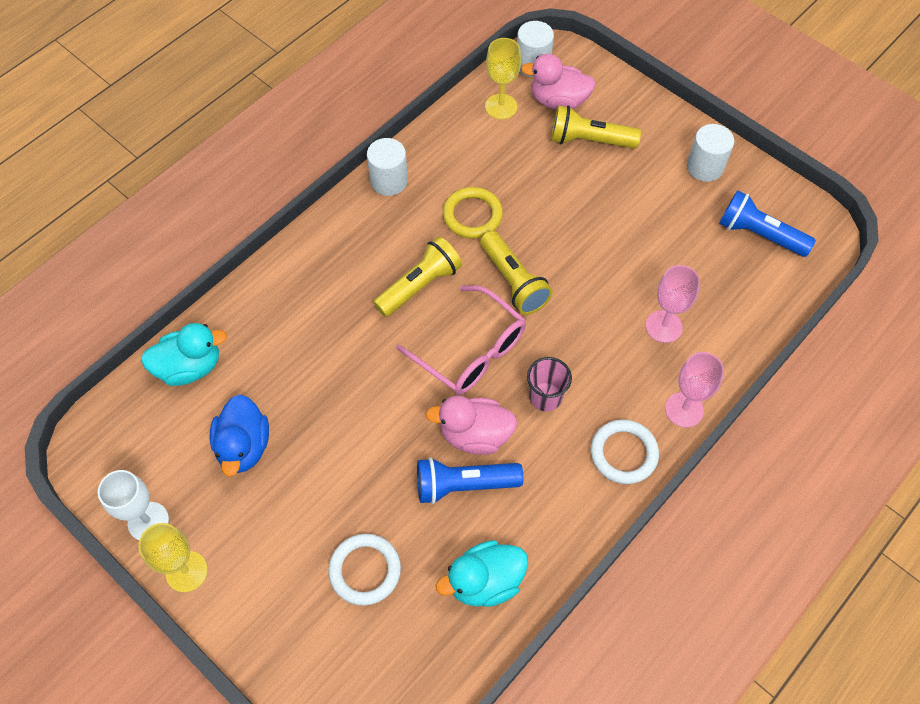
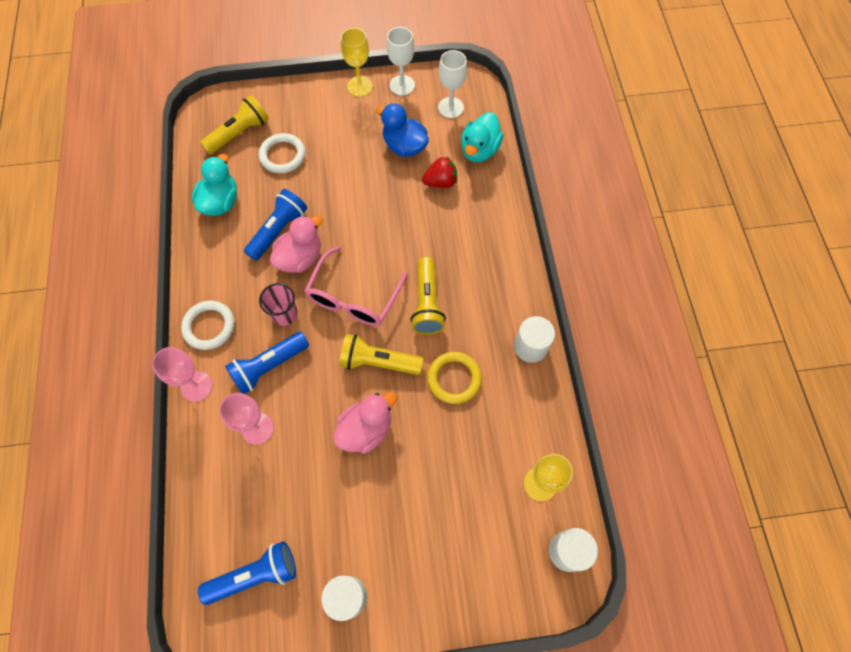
camera: 130 degrees right, 5 degrees up
(146, 440) = (450, 107): none -> white goblet
(265, 374) = (441, 182): none -> red strawberry
(470, 351) = (354, 297): pink glasses -> pink glasses turned 60 degrees counterclockwise
(558, 101) = (510, 536): pink duck -> pink duck (366, 429)
(589, 140) = (450, 524): yellow flashlight -> yellow flashlight (239, 133)
(605, 365) = (269, 366): none -> blue flashlight

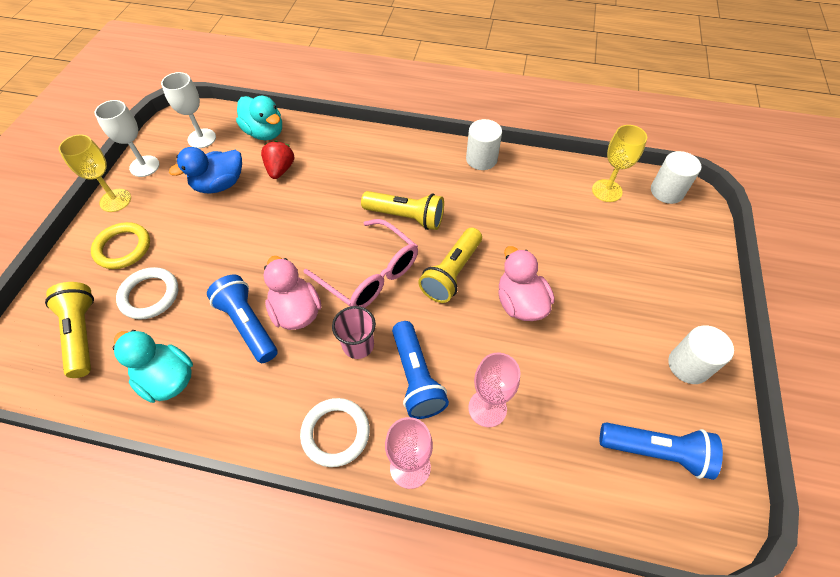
camera: 70 degrees left, 10 degrees down
(255, 575) = (656, 451): blue flashlight -> blue flashlight turned 105 degrees clockwise
(454, 378) = (491, 219): yellow ring -> yellow ring (123, 248)

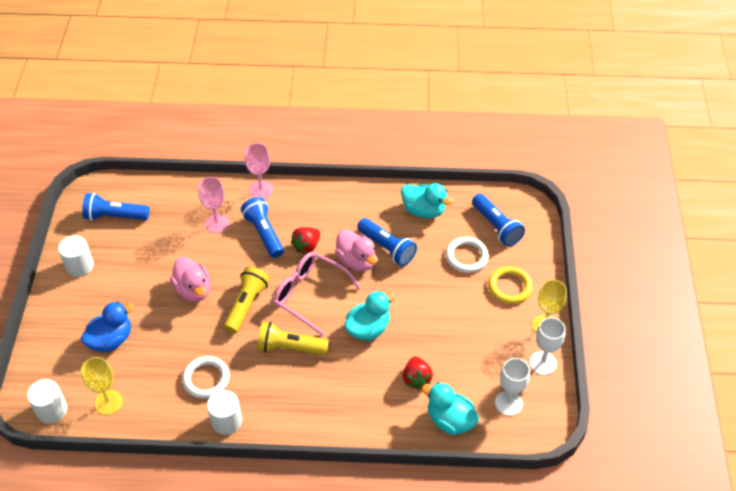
camera: 170 degrees right, 5 degrees down
(82, 334) = (496, 226): yellow flashlight -> blue flashlight
(219, 185) = (464, 354): blue duck -> blue duck (111, 339)
(312, 225) = (368, 328): none -> turquoise duck
(335, 433) = (308, 199): white ring -> white ring (206, 379)
(358, 345) = (306, 246): pink cup -> red strawberry

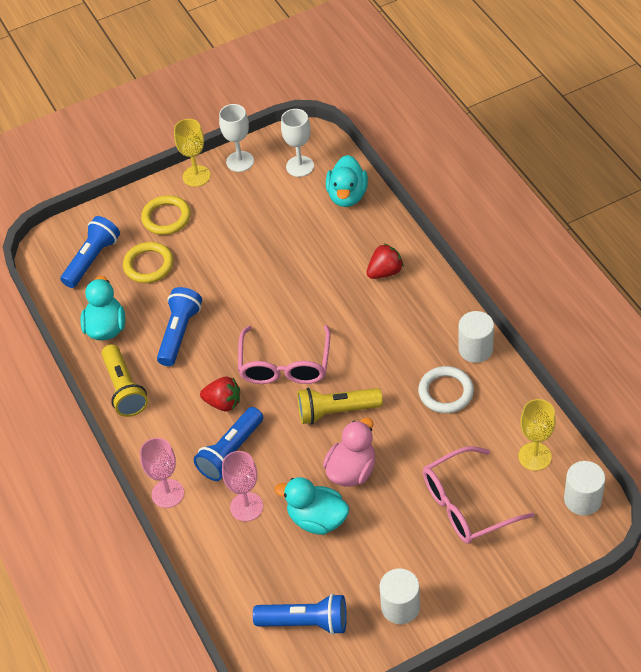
camera: 115 degrees left, 0 degrees up
(111, 339) = (467, 505): blue duck -> pink glasses
(115, 216) = (305, 622): blue flashlight -> blue flashlight turned 60 degrees counterclockwise
(290, 347) = (359, 346): yellow flashlight -> yellow flashlight (124, 389)
(356, 261) = (214, 349): pink duck -> none
(368, 328) = (292, 298): turquoise duck -> turquoise duck (317, 519)
(416, 379) = (322, 237): red strawberry -> red strawberry (385, 272)
(467, 256) = (148, 265): white ring -> yellow ring

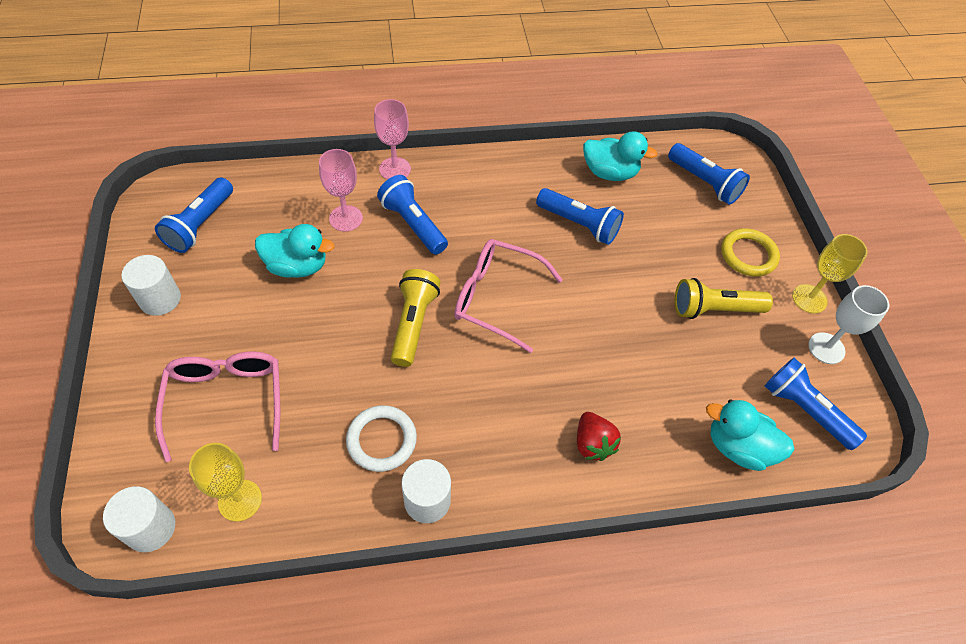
camera: 100 degrees right, 5 degrees up
(124, 389) = (528, 168): yellow flashlight -> yellow flashlight (714, 309)
(148, 265) = (682, 223): yellow ring -> none
(223, 403) = (474, 234): red strawberry -> none
(300, 166) = (805, 410): white goblet -> blue flashlight
(317, 519) = (297, 266): turquoise duck -> turquoise duck turned 60 degrees clockwise
(352, 470) = (333, 312): pink duck -> none

